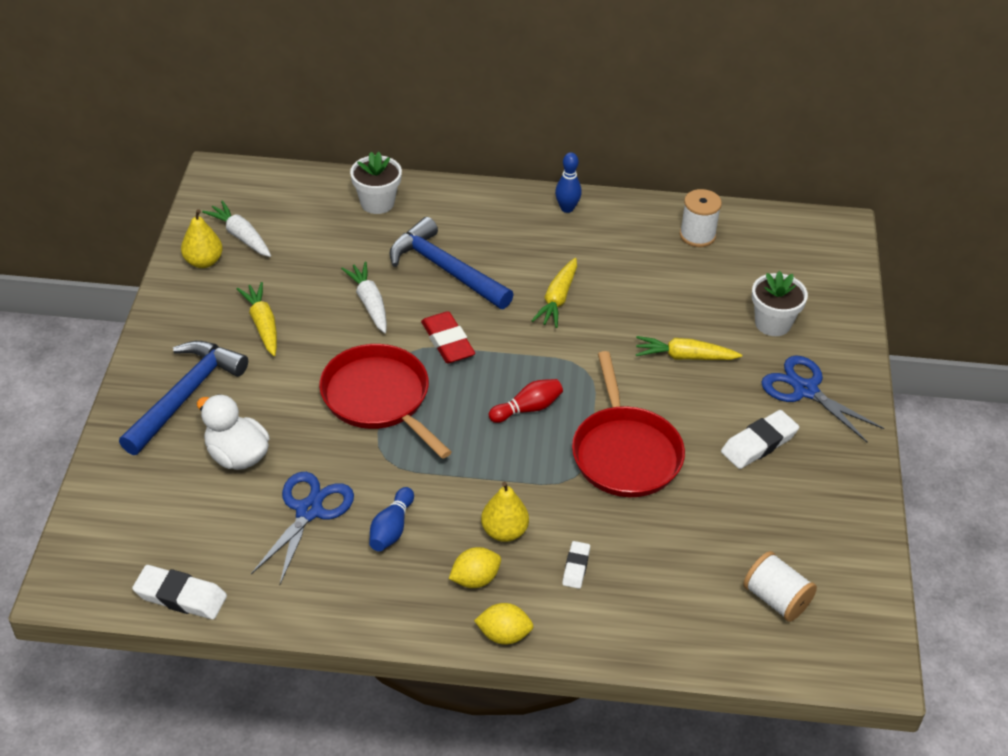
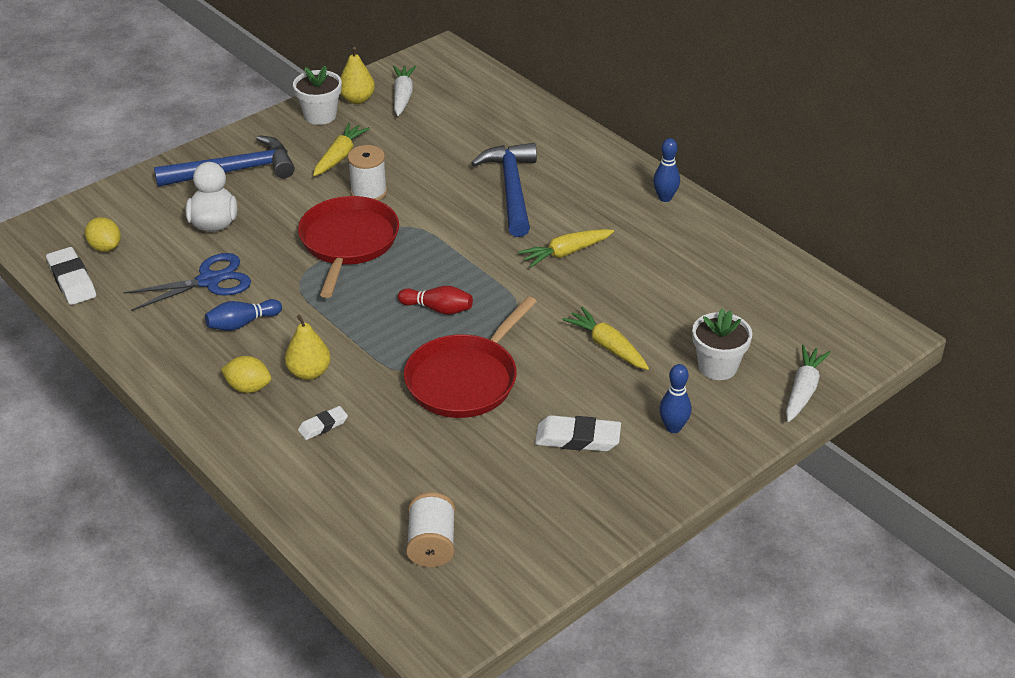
camera: 45 degrees right, 5 degrees down
(369, 303) = (427, 181): white carrot -> white carrot (803, 390)
(377, 203) = (525, 122): white flower pot -> white flower pot (320, 115)
(448, 341) = (445, 235): red eraser -> none
(504, 635) = (217, 432): yellow lemon -> yellow lemon (105, 247)
(697, 235) = (747, 272): white spool -> white spool (368, 192)
(805, 390) = (673, 427): blue scissors -> blue bowling pin

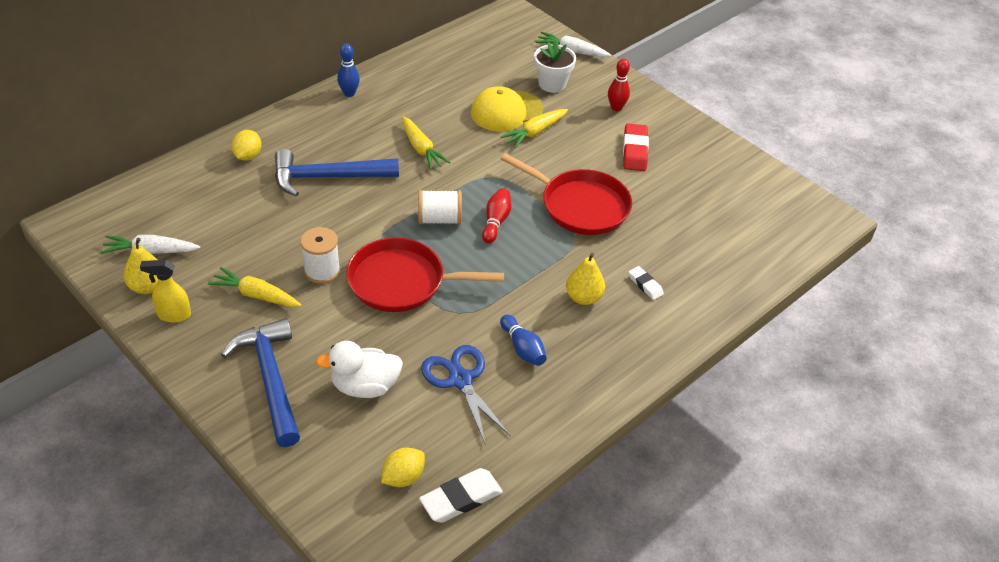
camera: 95 degrees left, 5 degrees up
(248, 387) = (607, 336): yellow lemon -> yellow lemon (248, 156)
(320, 115) = (173, 315): white flower pot -> yellow spray bottle
(431, 545) = (752, 222): white spool -> white spool (439, 219)
(577, 438) = (634, 151): white eraser -> red eraser
(649, 322) = (506, 111): none -> yellow cap
(673, 427) = (616, 108): blue bowling pin -> red bowling pin

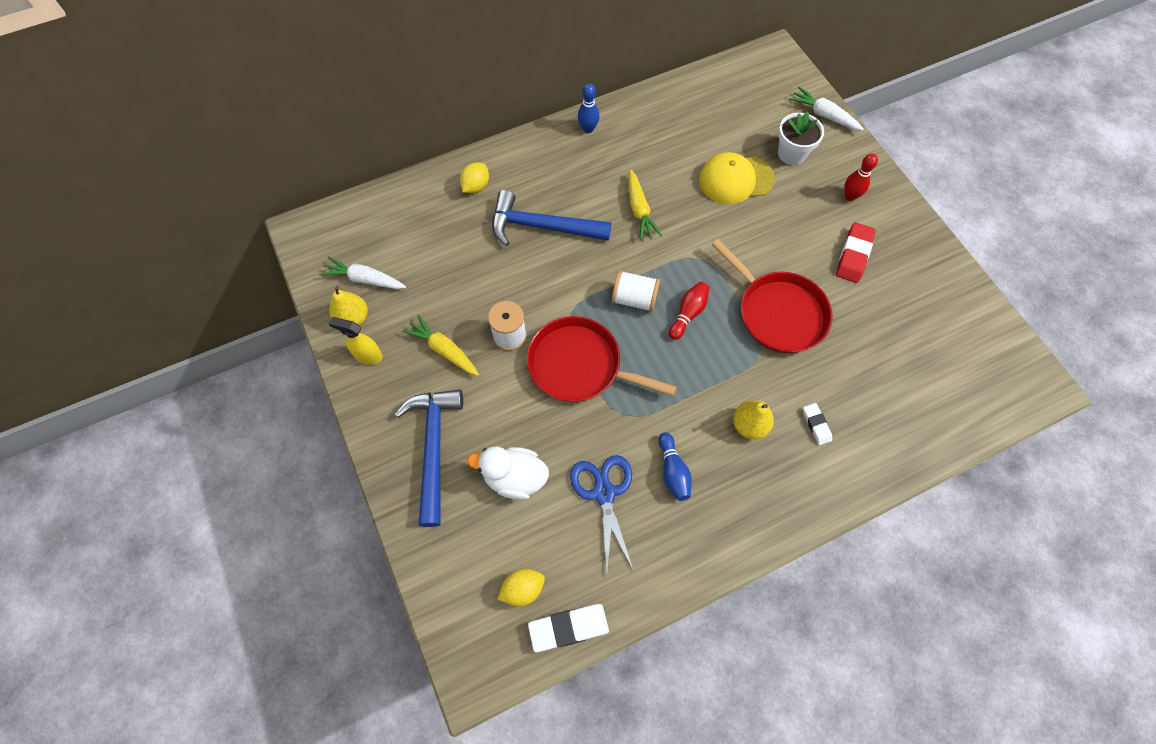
camera: 20 degrees right, 20 degrees up
(535, 132) = (757, 212): yellow carrot -> none

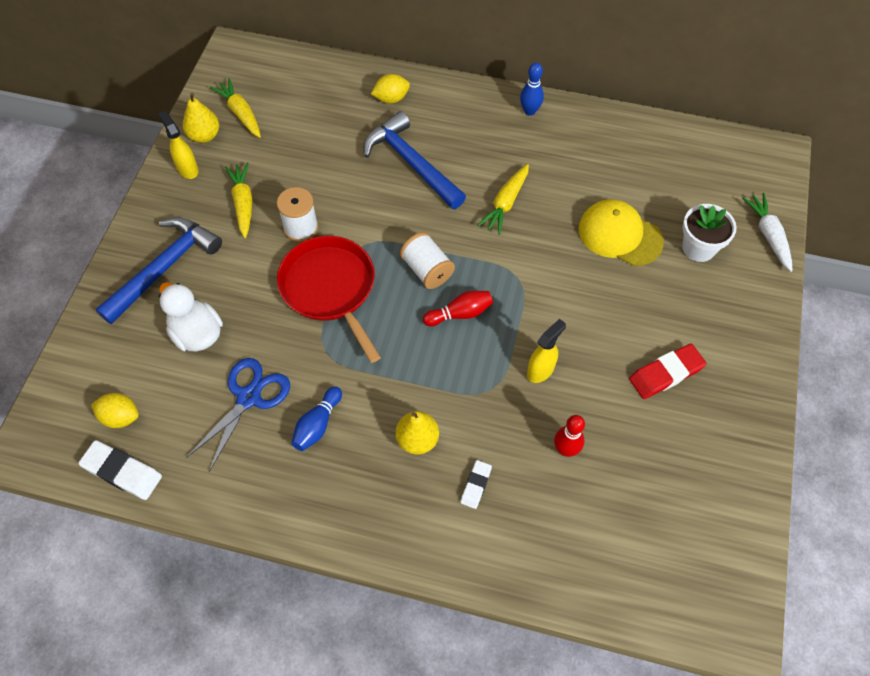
camera: 40 degrees right, 5 degrees down
(365, 279) = (240, 113): white carrot -> yellow carrot
(778, 312) = (540, 370): red pan -> yellow spray bottle
(850, 196) = (718, 321): red bowling pin -> red bowling pin (565, 449)

